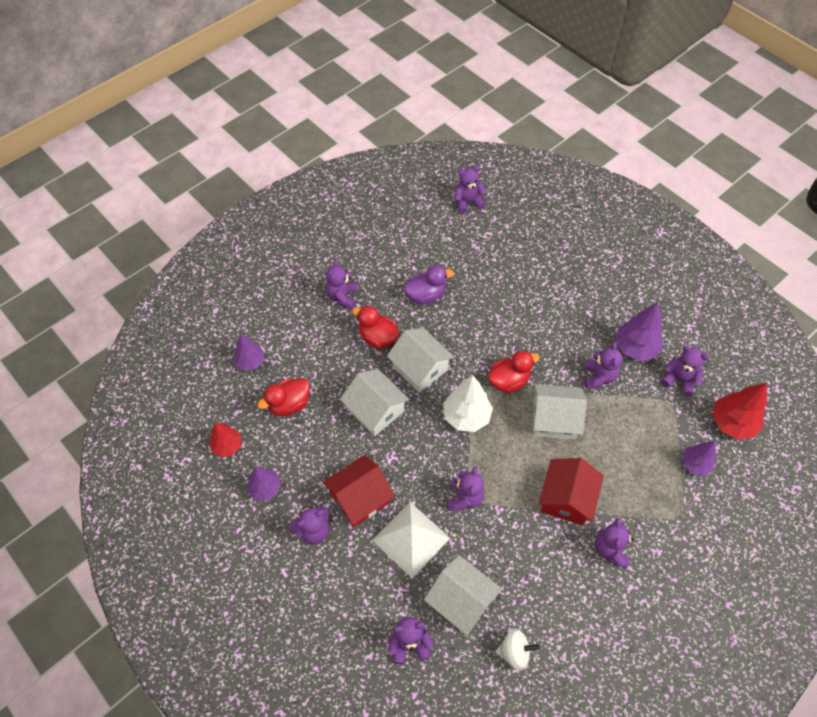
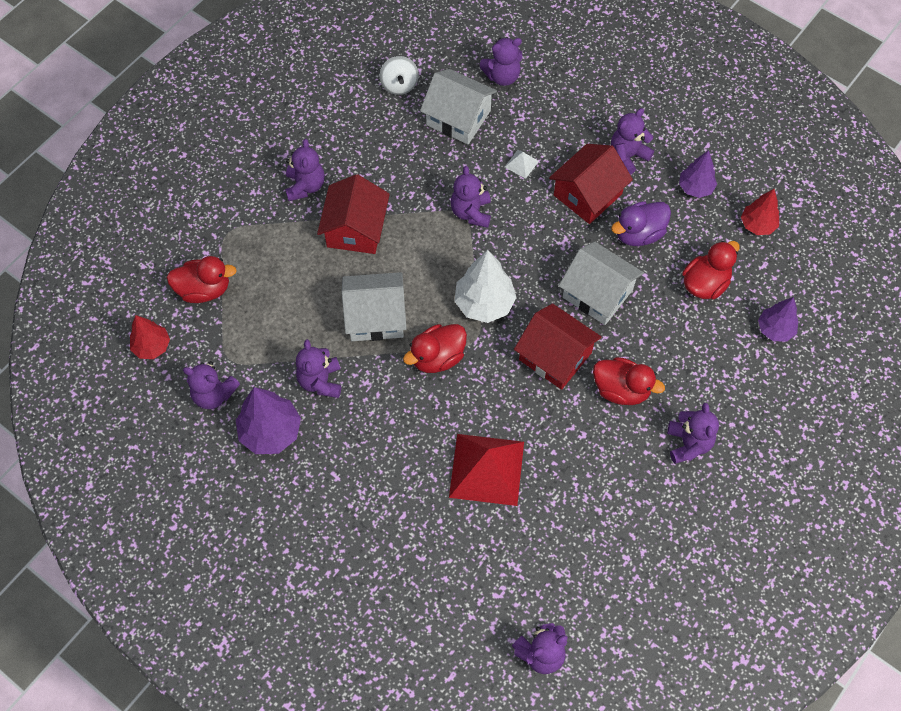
camera: 170 degrees right, 5 degrees up
(411, 539) = (521, 164): white pyramid -> white pyramid, size x0.42
(420, 368) = (555, 356): white house -> red house
(426, 295) = (571, 466): purple duck -> purple duck (638, 234)
(484, 302) = (487, 469): none -> red pyramid
(514, 652) = (399, 85): white spinning top -> white spinning top turned 90 degrees counterclockwise
(695, 464) = (204, 289): purple tree -> red duck
(732, 423) = (152, 347): red tree -> red tree, size x0.64

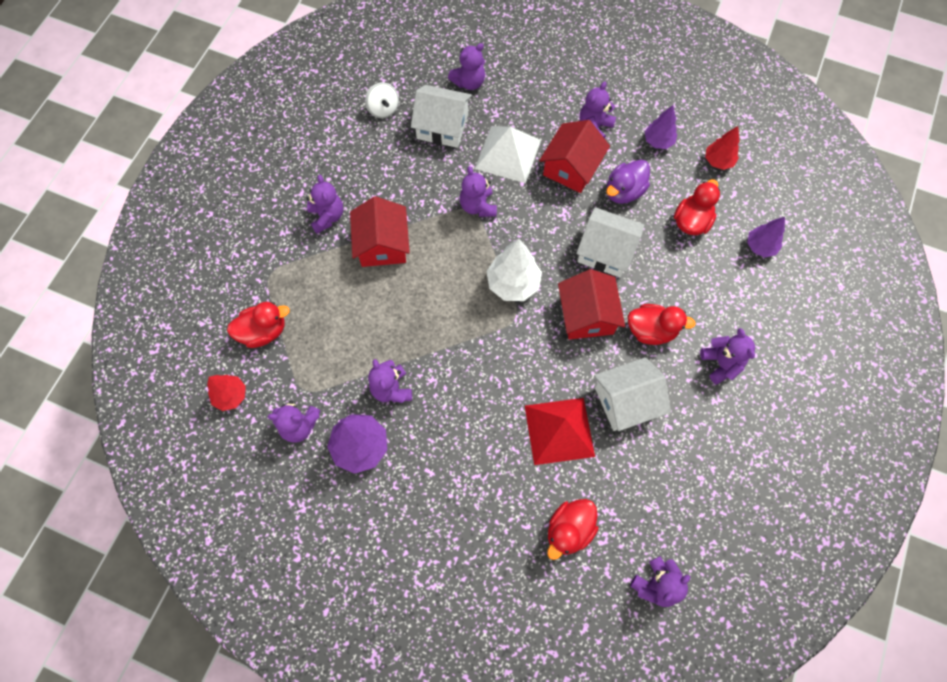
camera: 15 degrees left, 5 degrees up
(375, 316) = (423, 318): white house -> white house (626, 401)
(437, 357) = (487, 341): red duck -> red duck (569, 530)
(521, 164) = (508, 154): white pyramid -> white pyramid, size x2.40
(555, 356) = (587, 315): red house -> red house turned 60 degrees clockwise

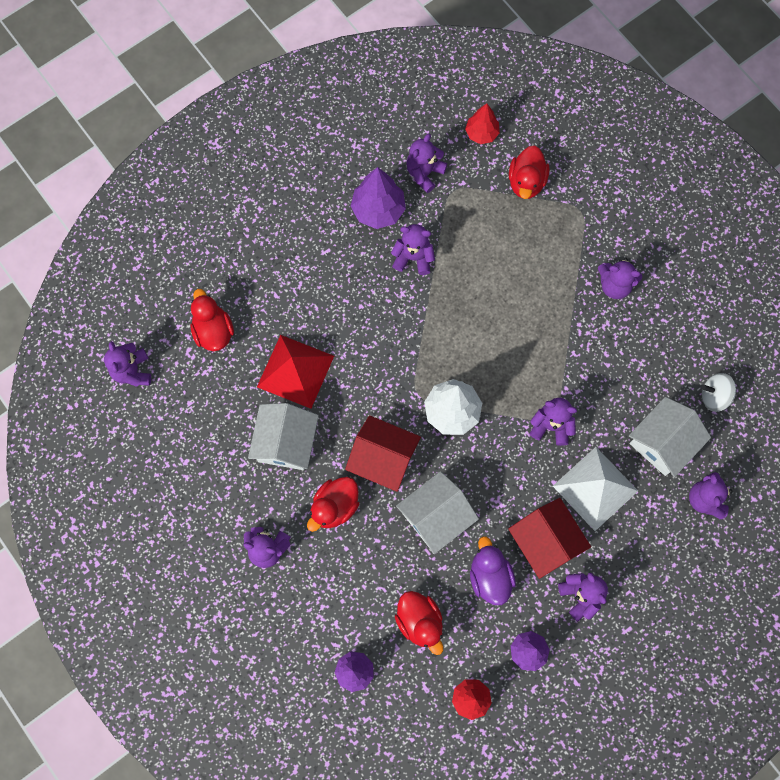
camera: 120 degrees right, 5 degrees up
(382, 244) = (557, 319): red house -> none

